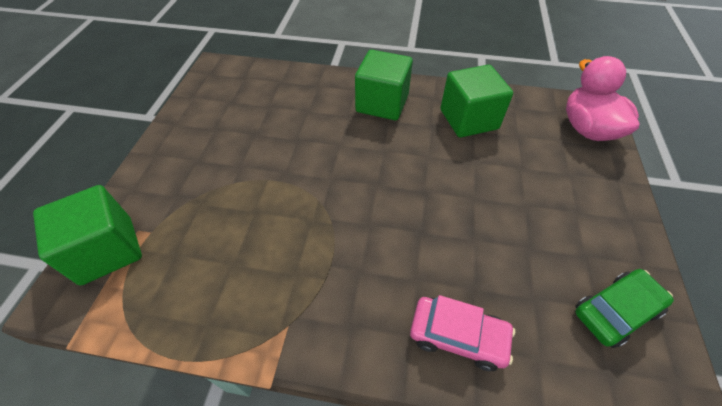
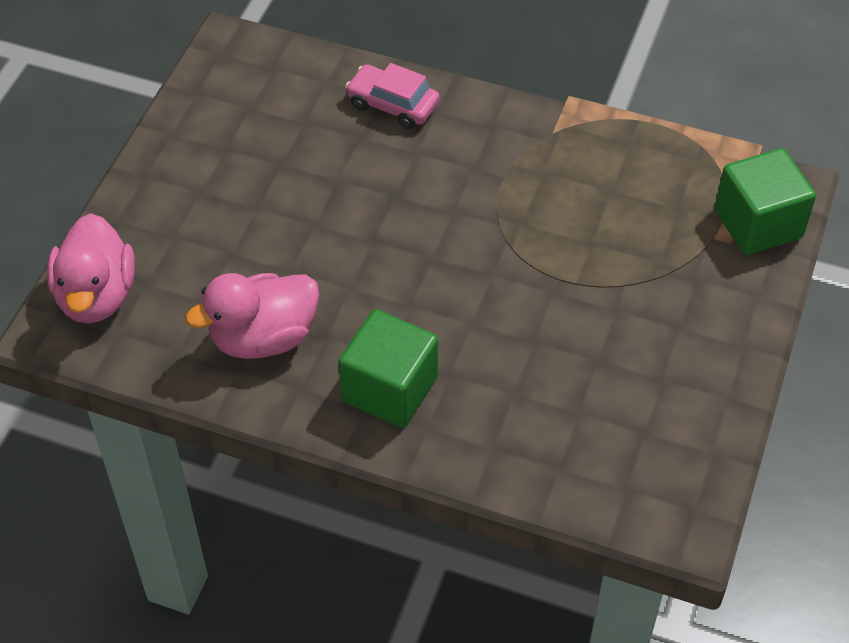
camera: 170 degrees left, 0 degrees up
(469, 119) = (263, 338): green cube -> pink duck
(615, 311) = (233, 102): green car -> none

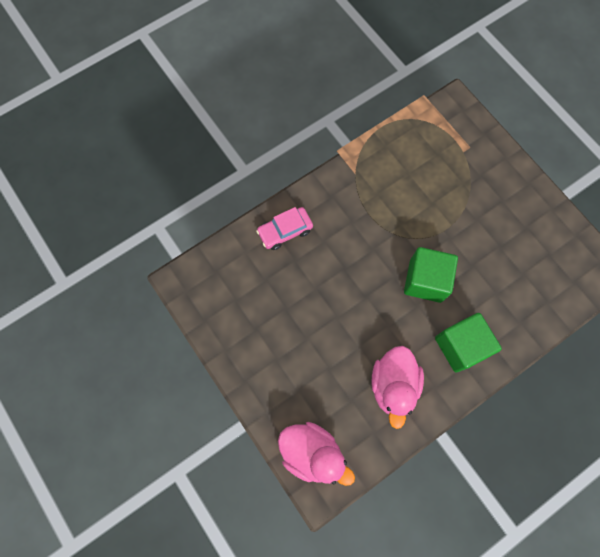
camera: 55 degrees left, 20 degrees up
(758, 224) = (467, 129): green cube -> green cube (425, 281)

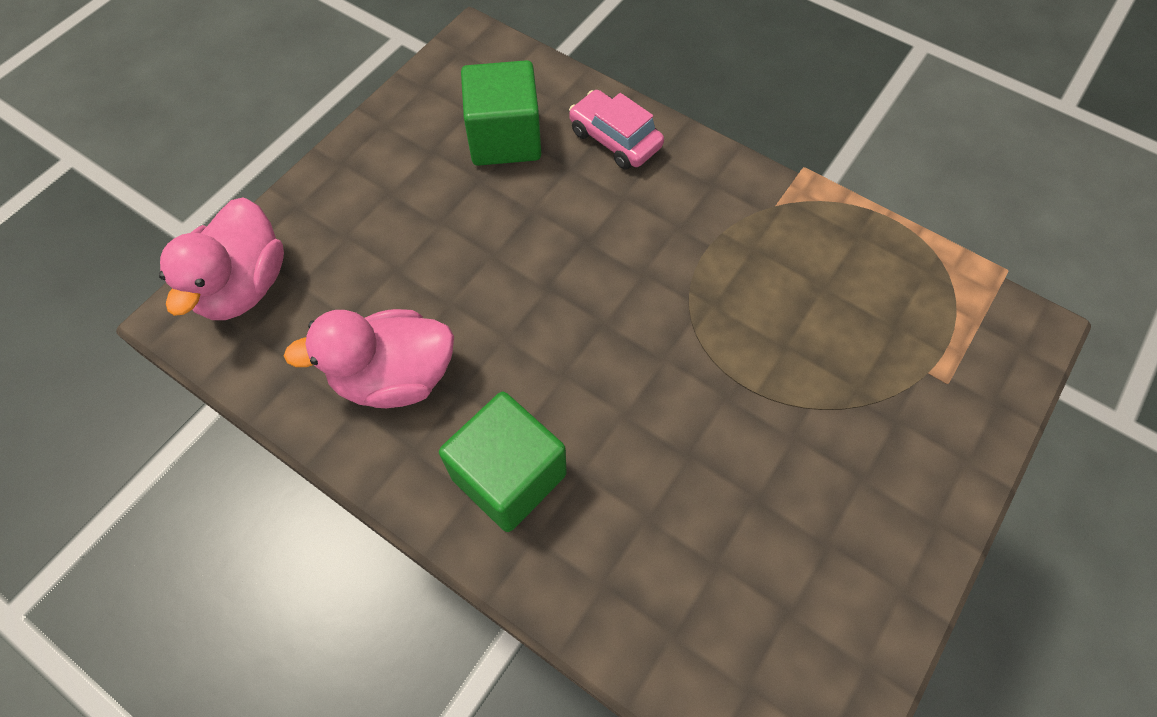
camera: 70 degrees right, 10 degrees down
(425, 281) = (618, 376): green cube -> green cube (505, 138)

